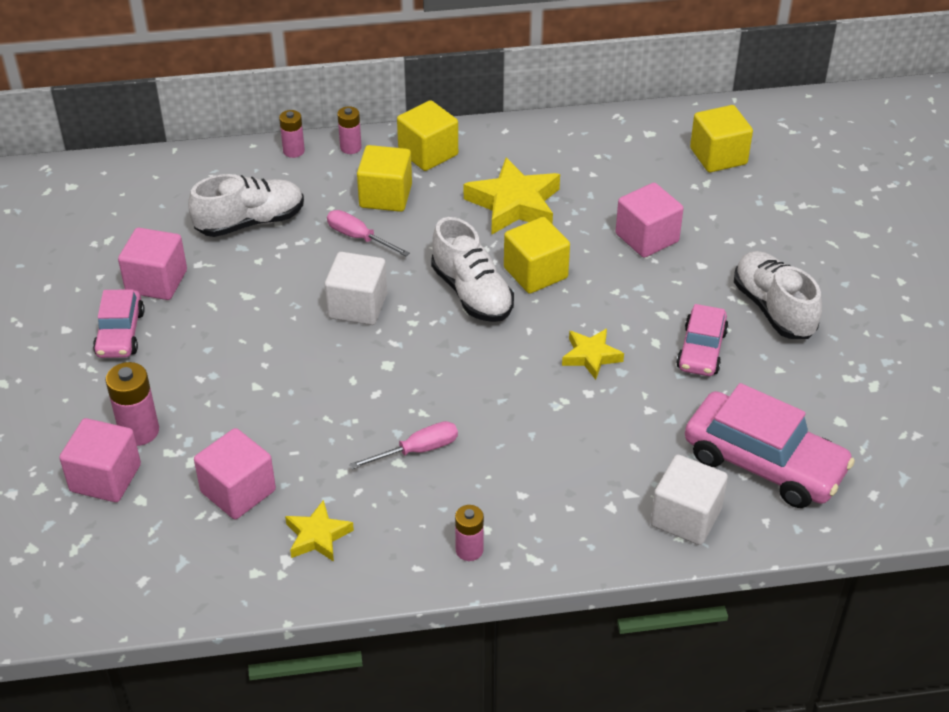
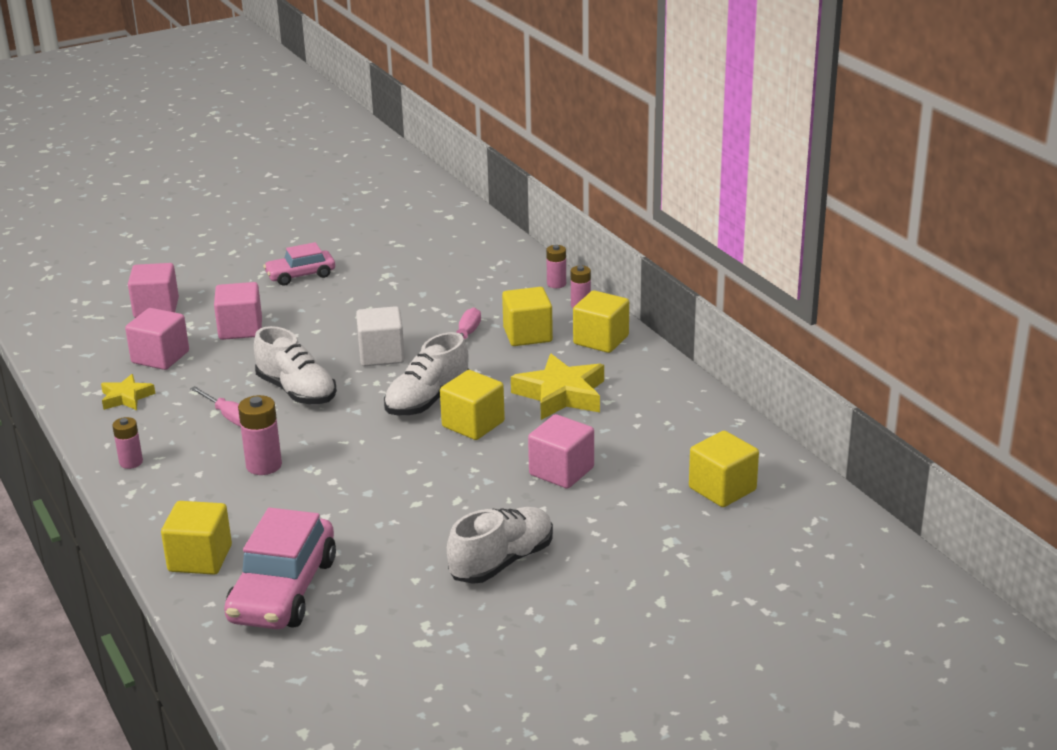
camera: 70 degrees right, 15 degrees down
(139, 431) = (205, 308): pink battery -> pink battery (264, 465)
(156, 281) = (363, 273): pink cube -> pink cube (240, 329)
(250, 222) = (454, 289): white shoe -> white shoe (297, 391)
(591, 356) = (379, 473): yellow star -> none
(685, 517) = (200, 558): white cube -> yellow cube
(701, 350) = (418, 530): pink car -> none

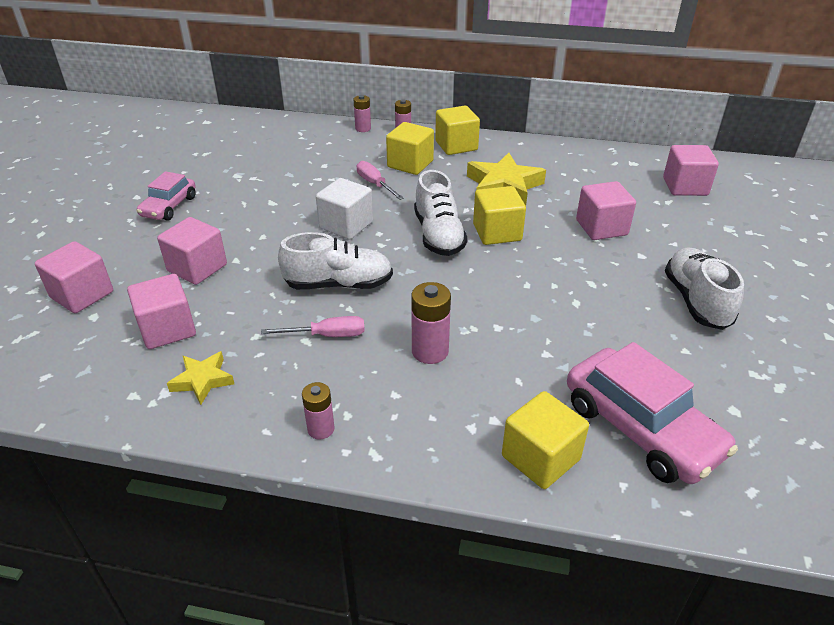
camera: 50 degrees left, 10 degrees up
(722, 489) = (685, 186): yellow cube -> pink cube

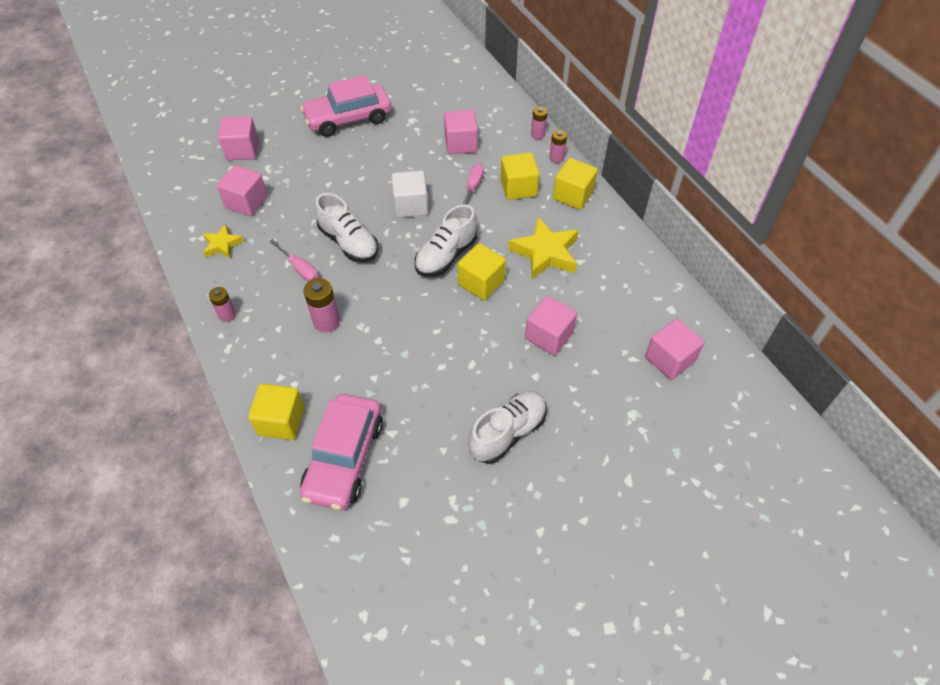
camera: 50 degrees right, 15 degrees up
(169, 206) = (348, 119): pink car -> pink car, size x1.69
(197, 268) = (305, 174): pink cube -> pink cube (461, 144)

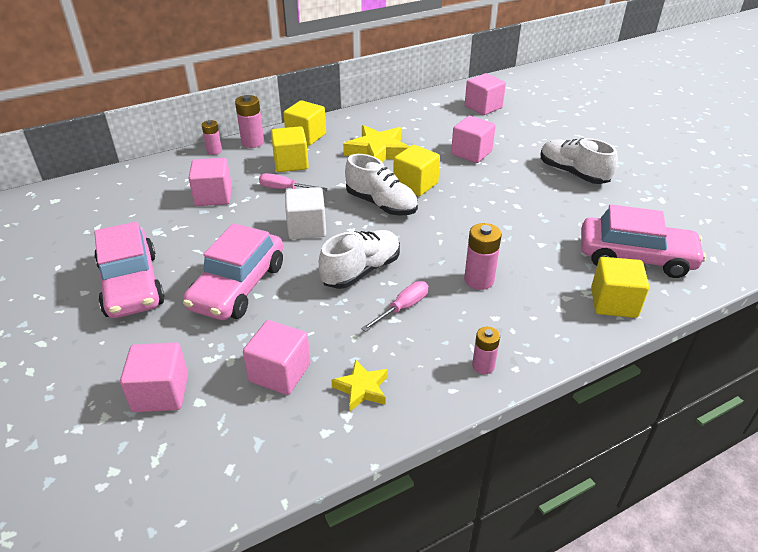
camera: 90 degrees left, 15 degrees down
(339, 172) = (238, 286): none -> pink car
(556, 158) = (252, 142): pink battery -> pink battery, size x1.53

